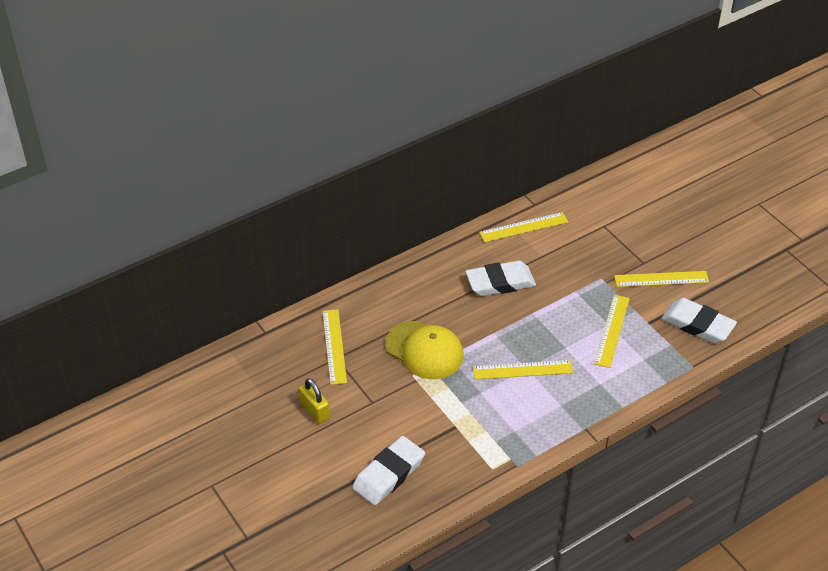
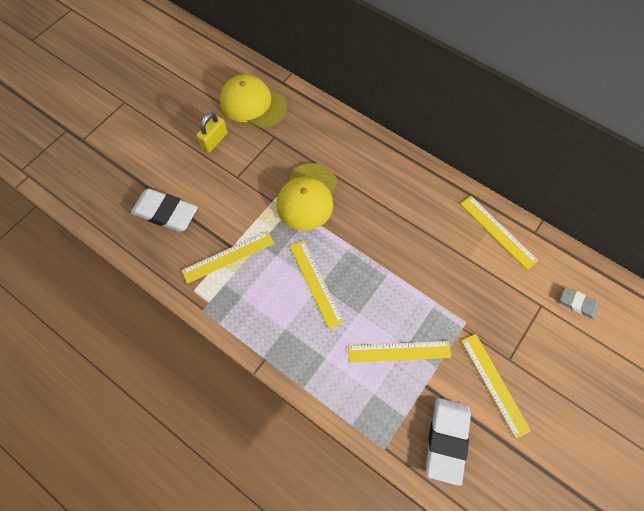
camera: 70 degrees right, 20 degrees up
(282, 365) = (253, 104): none -> yellow cap
(334, 346) = (286, 131): yellow ruler -> yellow ruler (228, 257)
(500, 282) = (415, 232): white eraser -> none
(611, 204) = (577, 304): none -> grey eraser

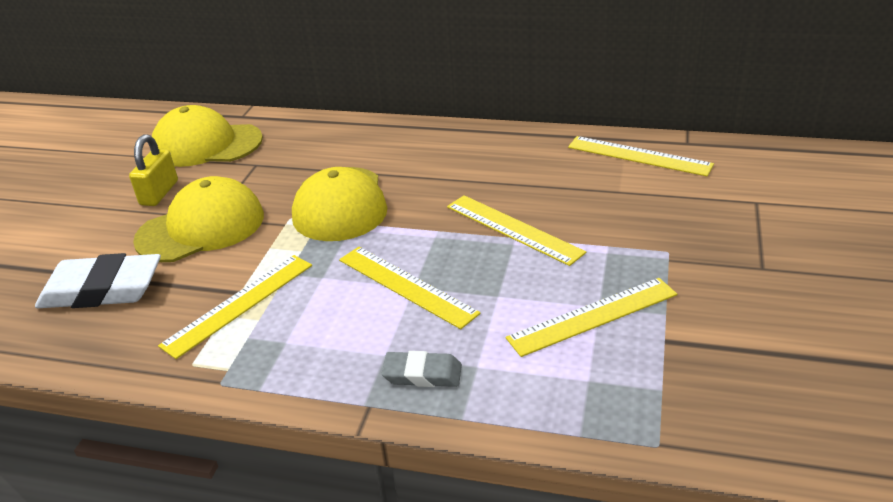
camera: 20 degrees left, 30 degrees down
(227, 183) = (201, 227): none -> yellow cap
(446, 440) = (750, 392): white eraser -> none
(494, 384) = (765, 300): yellow ruler -> yellow ruler (513, 229)
(577, 304) = (801, 185): grey eraser -> grey eraser (422, 374)

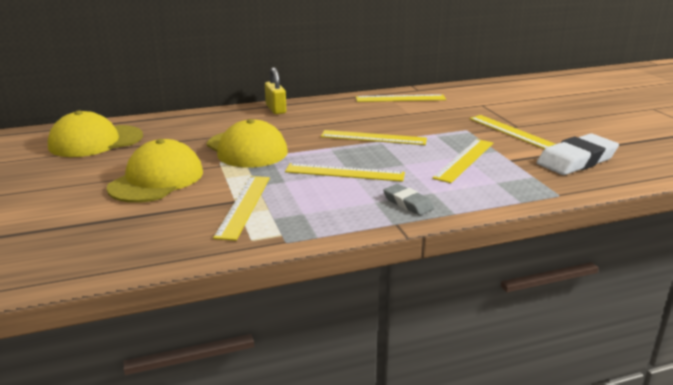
camera: 35 degrees left, 10 degrees down
(102, 289) = (120, 225): white eraser -> white eraser (576, 160)
(159, 193) = (92, 171): yellow padlock -> yellow padlock (276, 109)
(422, 374) = (408, 203): grey eraser -> grey eraser turned 75 degrees clockwise
(738, 278) = (512, 132): none -> yellow ruler

